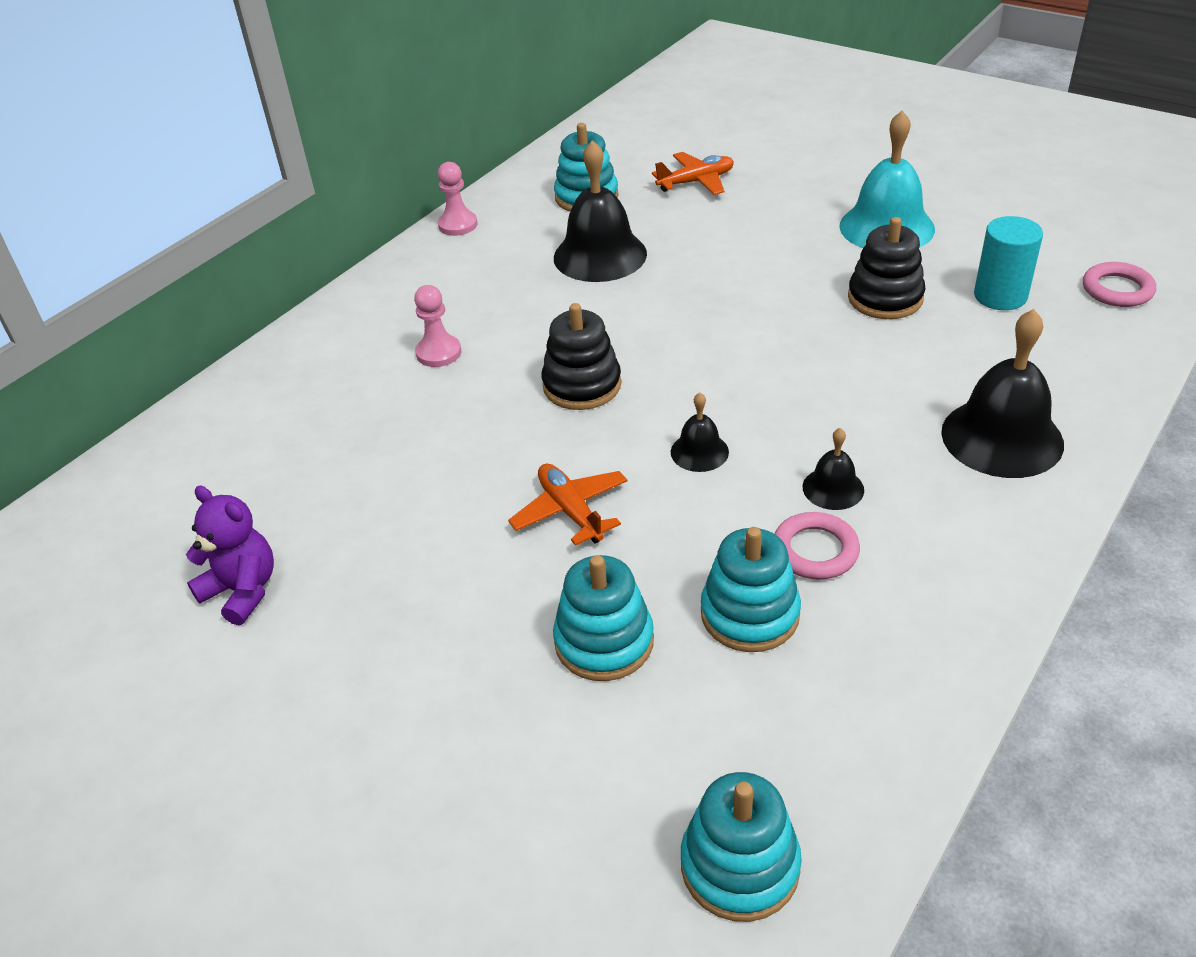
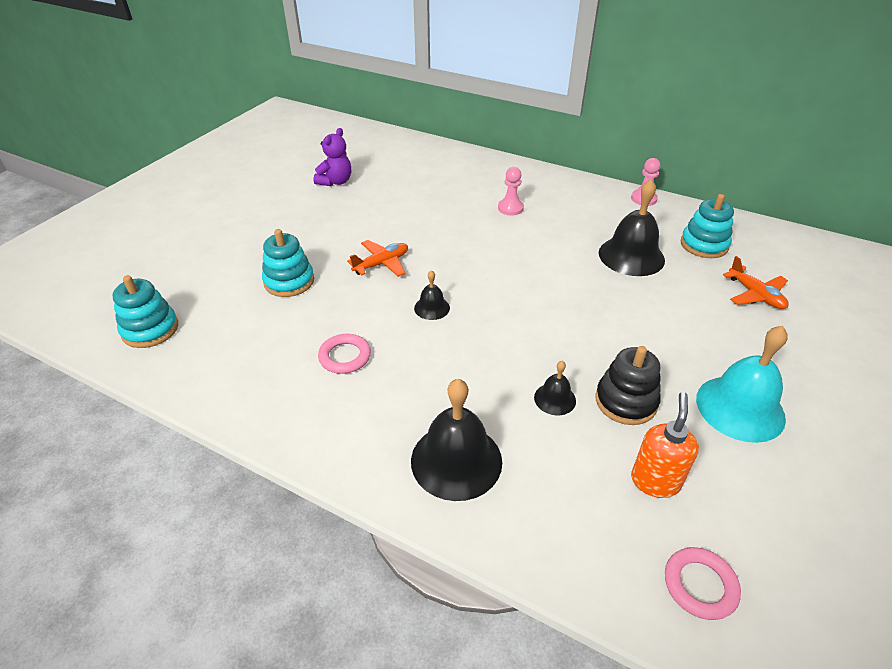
camera: 80 degrees right, 0 degrees up
(582, 385) = (489, 259): black stacking toy -> none
(750, 614) = (299, 330): turquoise stacking toy -> none
(833, 488) = (399, 365): black bell -> black bell (555, 399)
(1000, 296) = (655, 481): turquoise cylinder -> orange soap dispenser

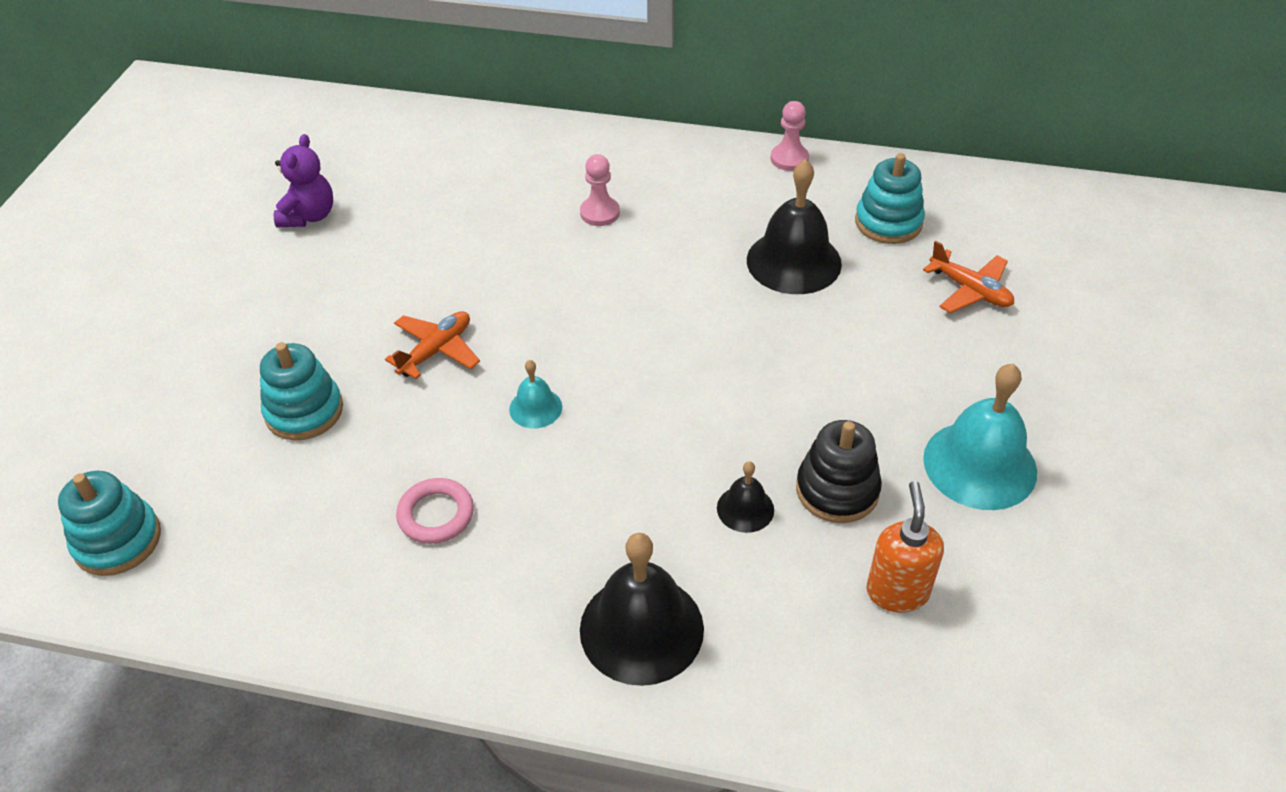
camera: 15 degrees left, 5 degrees up
(432, 308) = (535, 408): black bell -> turquoise bell
(700, 585) = (975, 709): pink ring -> none

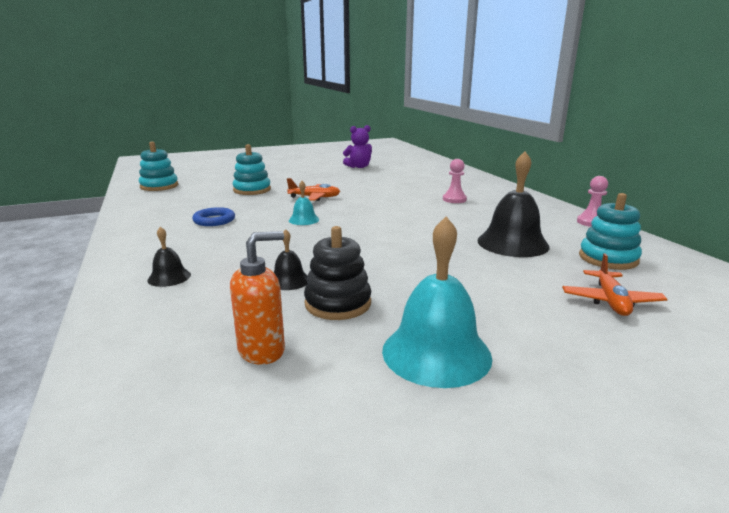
camera: 55 degrees right, 25 degrees down
(436, 514) = (214, 220): pink ring -> blue ring
(641, 628) = (169, 277): black bell -> black bell, size x0.50

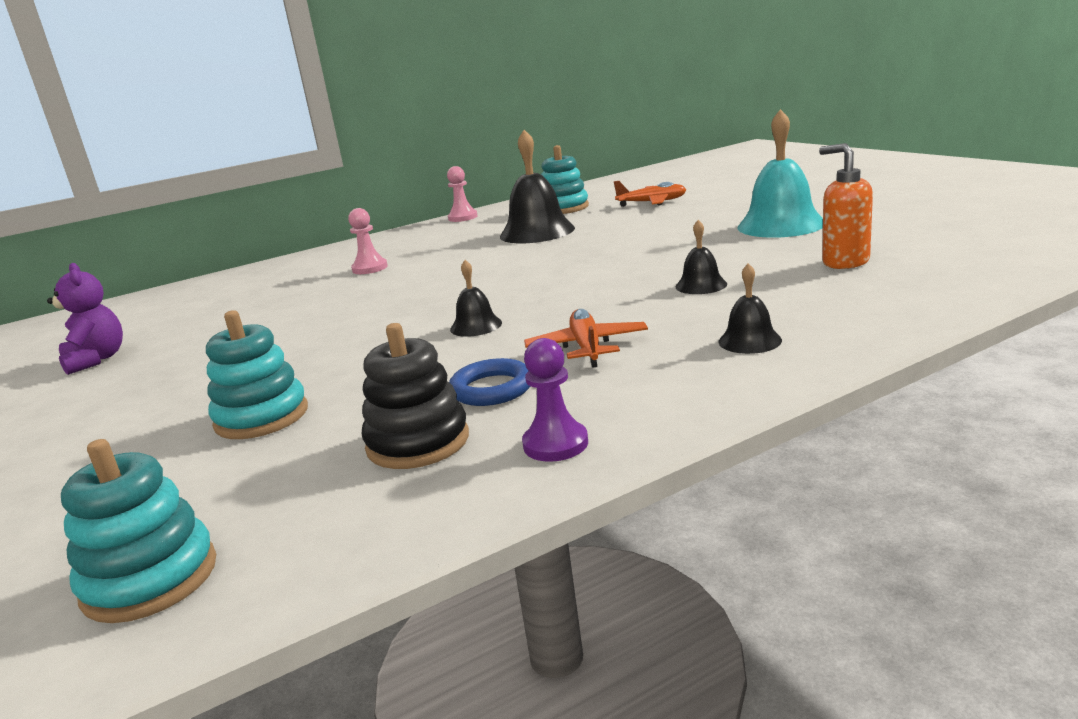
camera: 95 degrees left, 0 degrees up
(142, 227) = (555, 444): none -> purple pawn
(304, 220) = (476, 326): turquoise bell -> black bell
(314, 197) = (342, 346): orange plane -> orange plane (587, 348)
(338, 303) = (734, 259): black stacking toy -> black stacking toy (418, 442)

